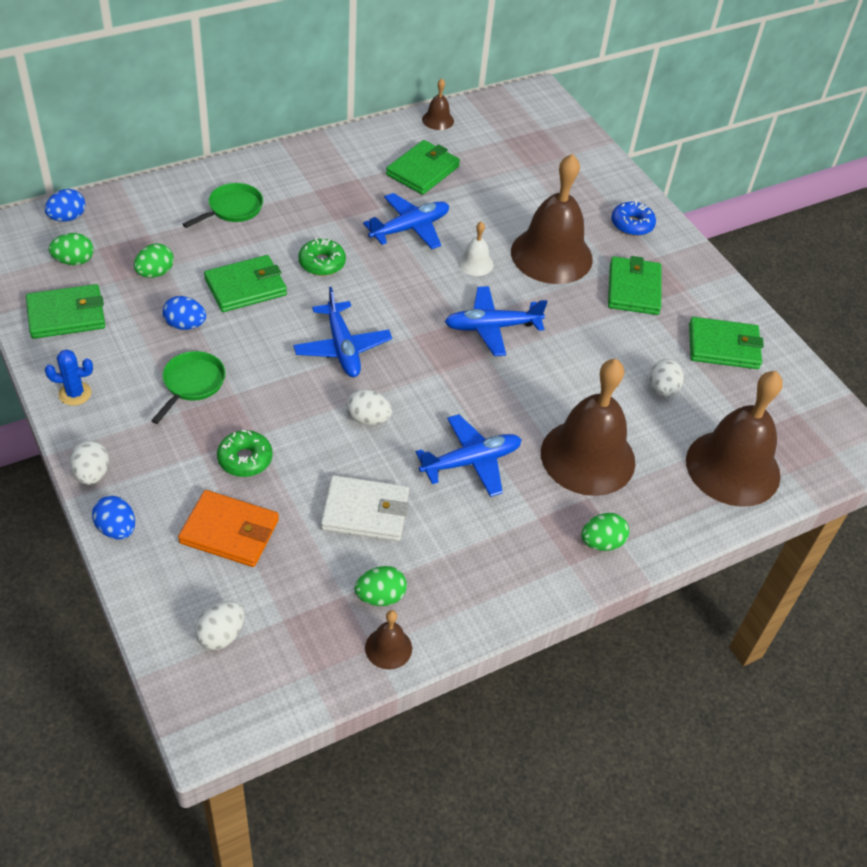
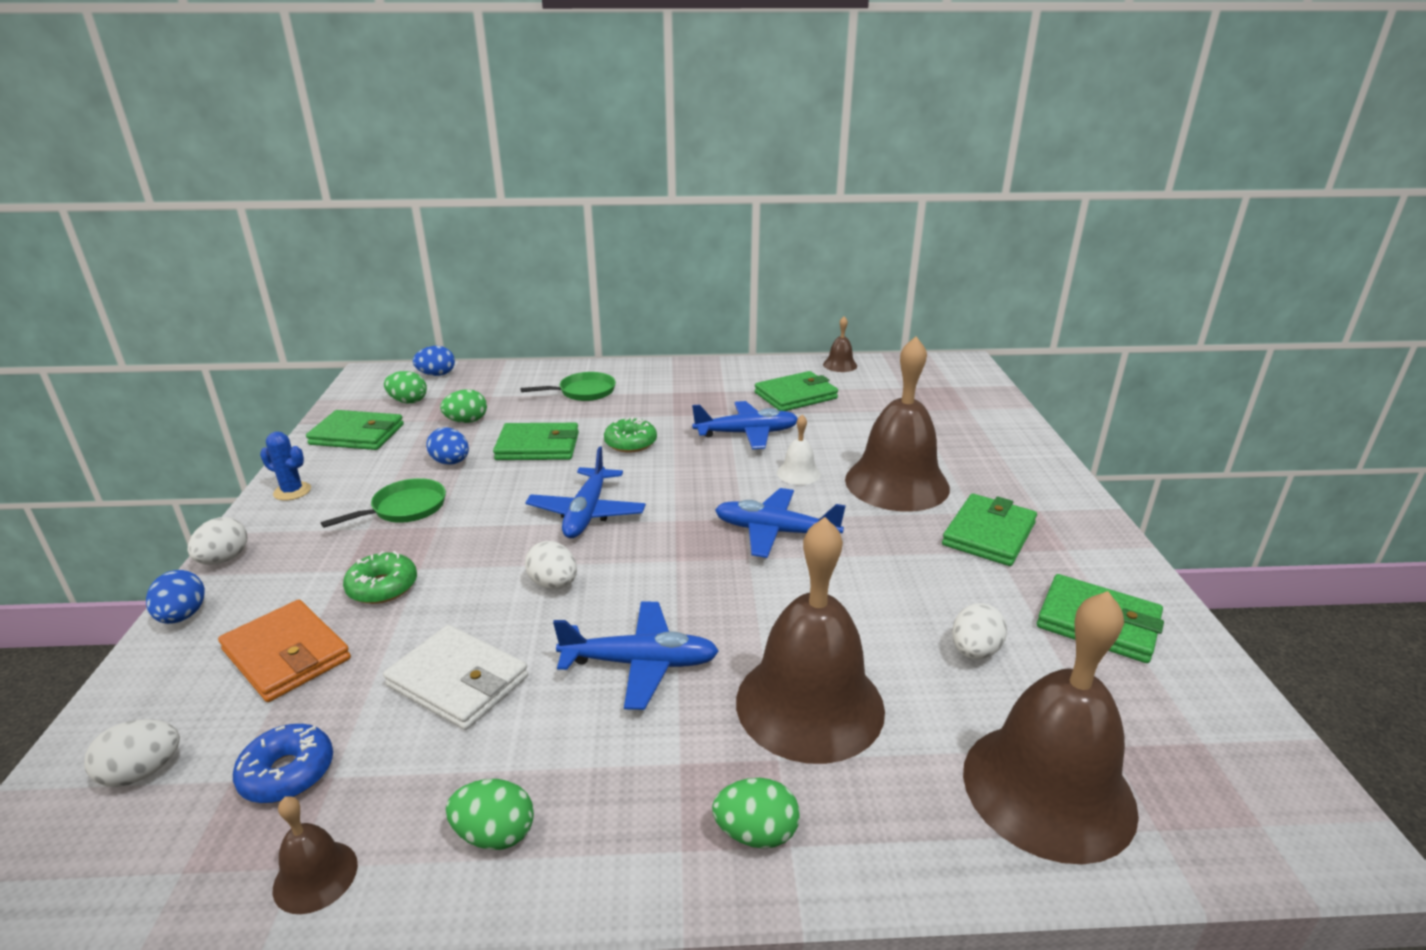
camera: 30 degrees right, 20 degrees down
(380, 597) = (375, 796): green egg -> green egg (495, 834)
(632, 224) = (1019, 475): blue donut -> blue donut (287, 773)

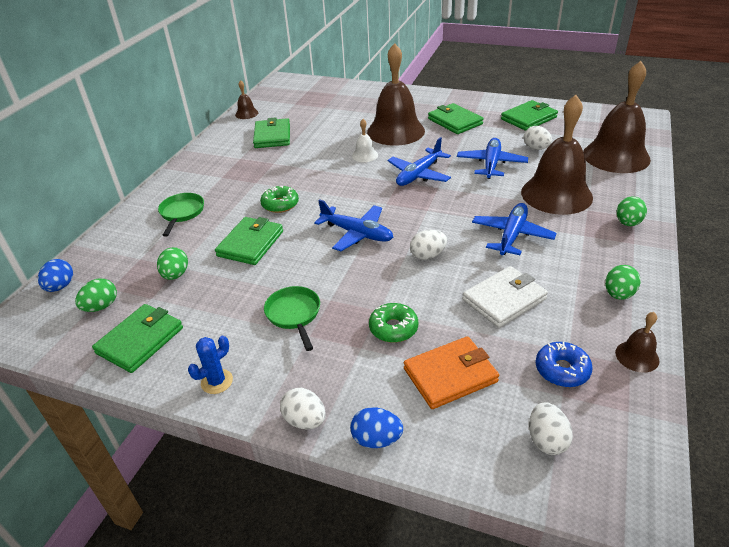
camera: 65 degrees left, 10 degrees up
(451, 462) = (240, 287): blue egg -> none
(747, 433) = (305, 161): blue plane -> blue plane (491, 164)

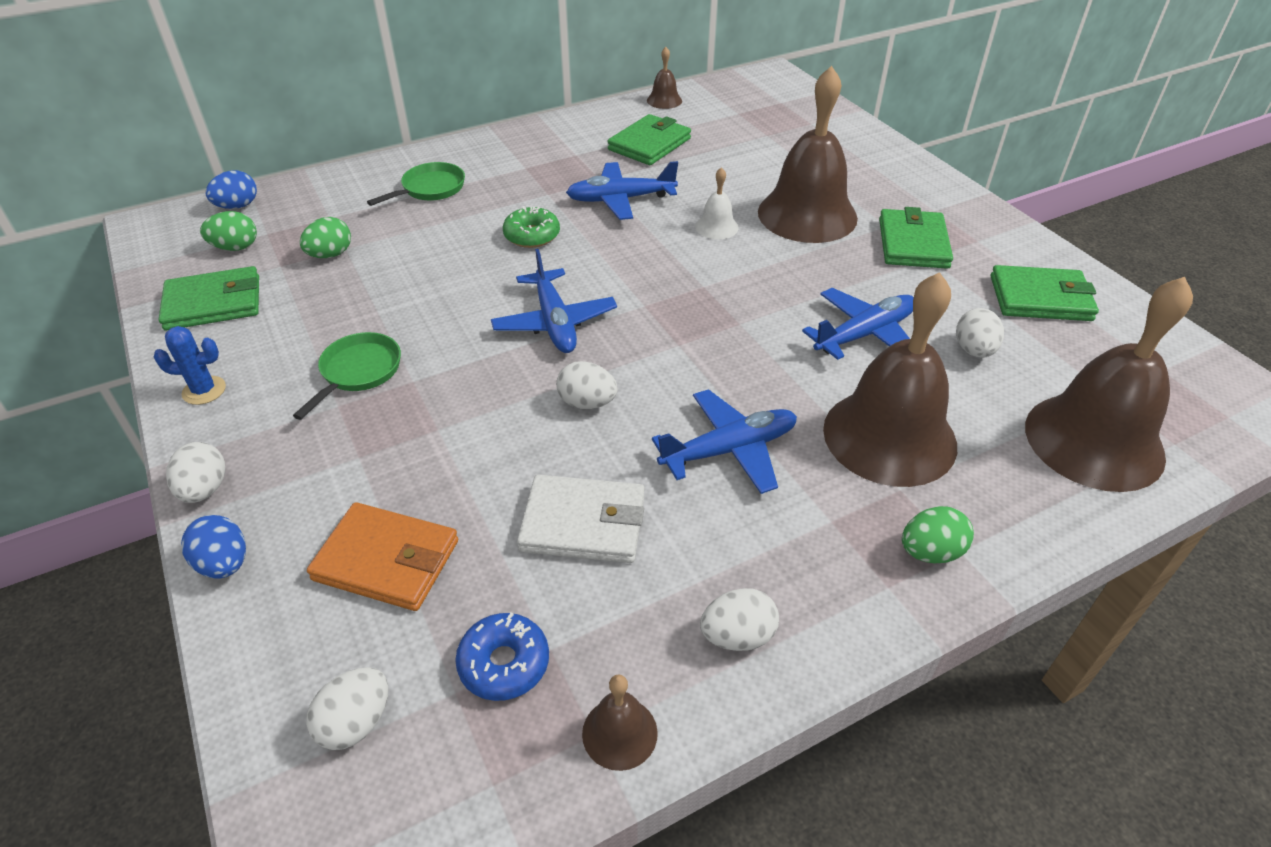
camera: 40 degrees right, 5 degrees up
(250, 243) = (438, 264): green wallet -> none
(393, 328) = (418, 461): green donut -> none
(419, 175) = (742, 291): blue plane -> blue plane (620, 199)
(618, 294) = (737, 636): green egg -> white egg

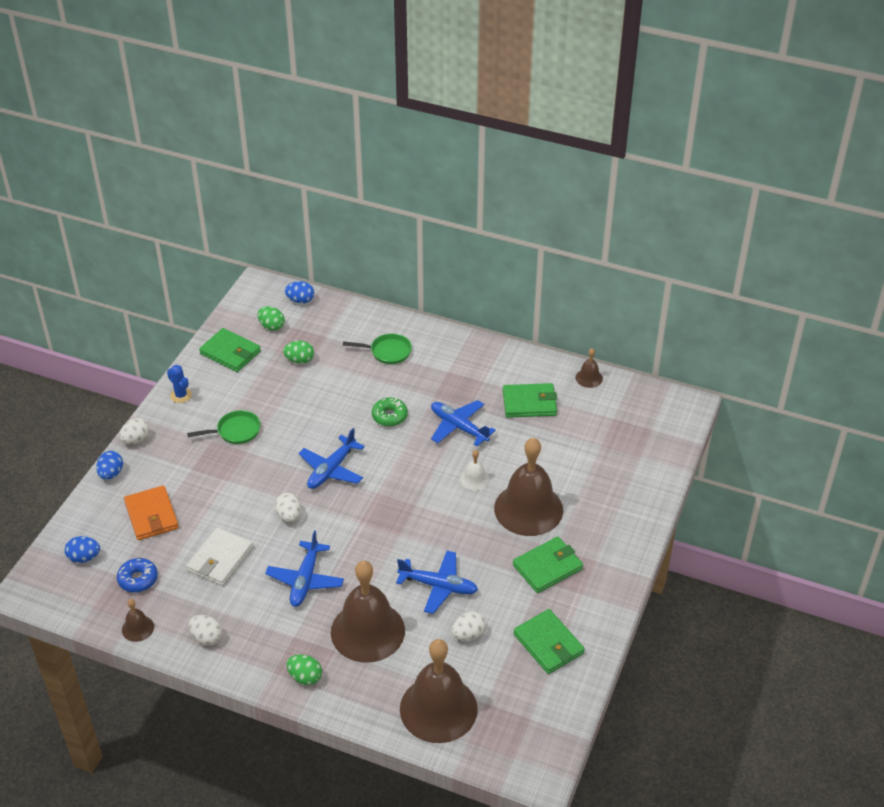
camera: 50 degrees right, 0 degrees up
(356, 722) = (84, 557): white egg -> blue egg
(583, 523) = (220, 559): white wallet -> white wallet turned 60 degrees clockwise
(729, 449) = (305, 580): blue plane -> blue plane turned 75 degrees clockwise

